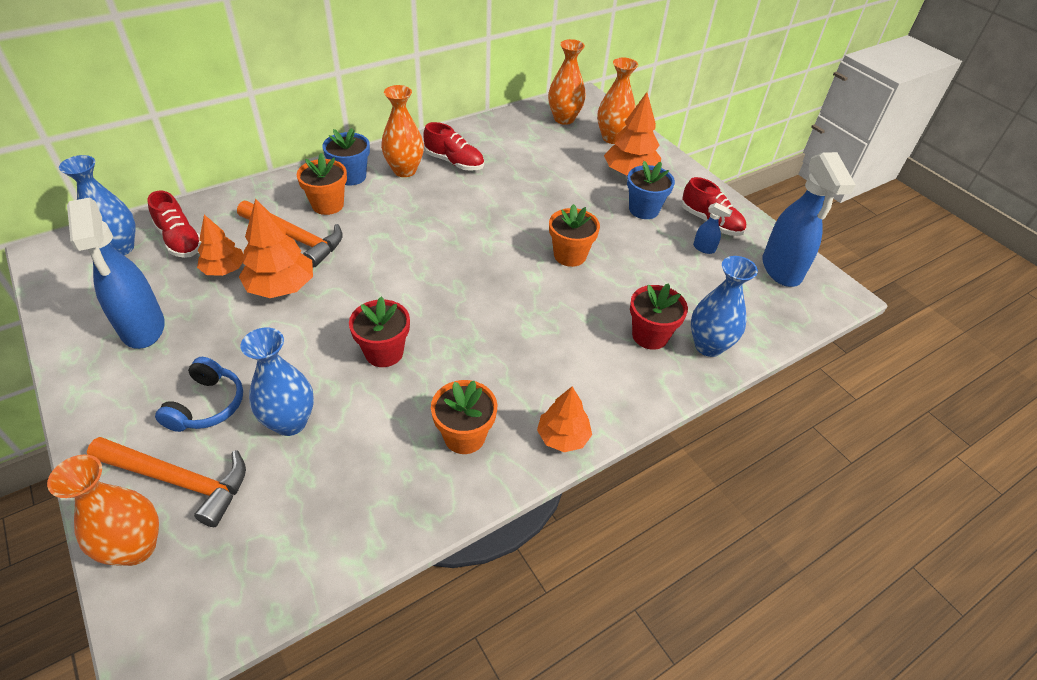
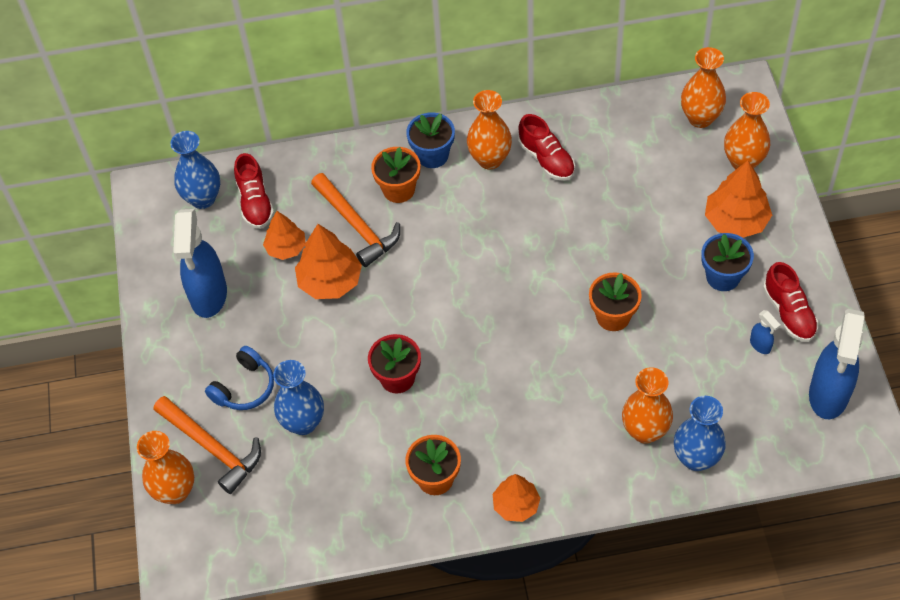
camera: 30 degrees right, 10 degrees up
(650, 336) = (645, 431): red flower pot -> orange vase

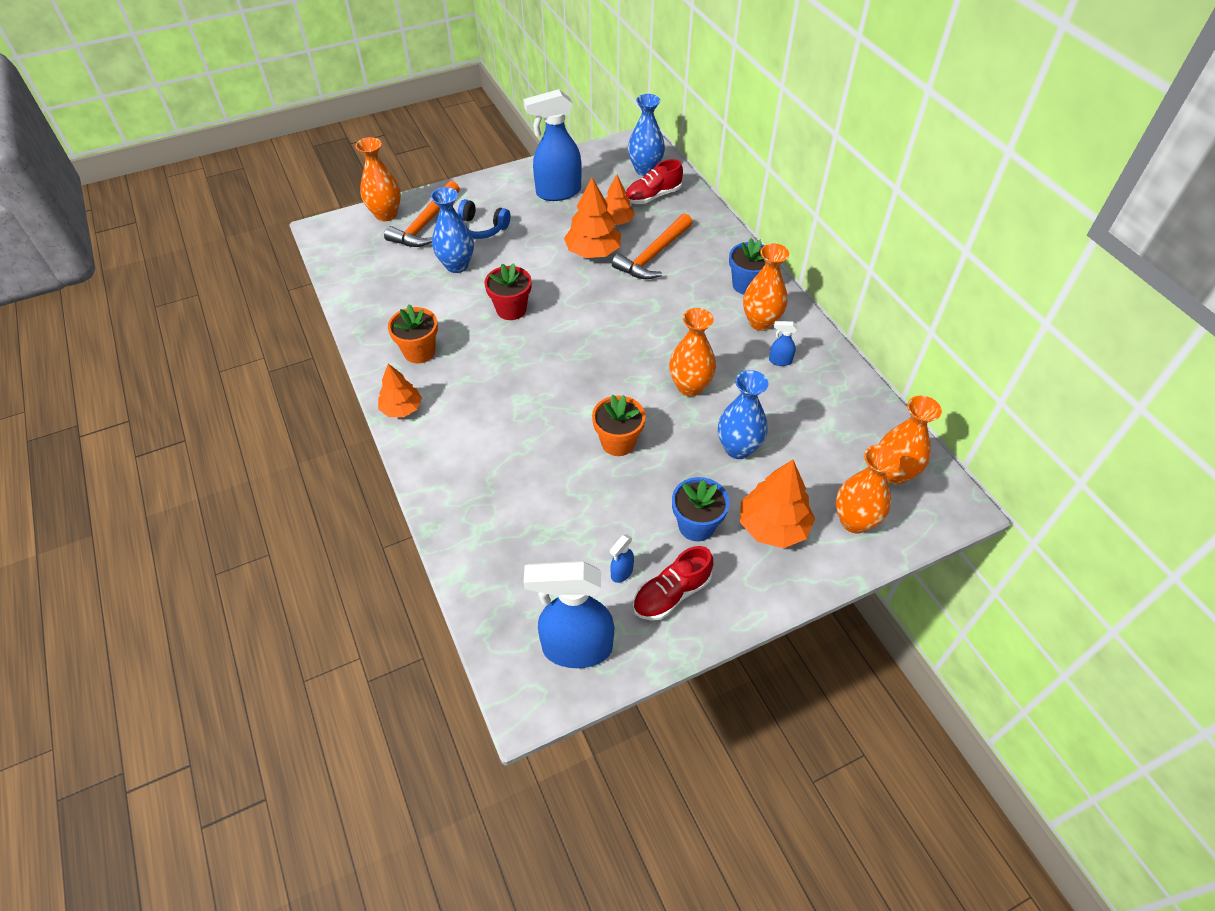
camera: 70 degrees right, 5 degrees down
(398, 189) = (701, 272): orange flower pot -> none
(546, 159) = (779, 361): red shoe -> blue spray bottle
(645, 431) = (496, 489): orange vase -> orange vase (690, 387)
(696, 458) = (473, 536): blue vase -> blue vase (738, 448)

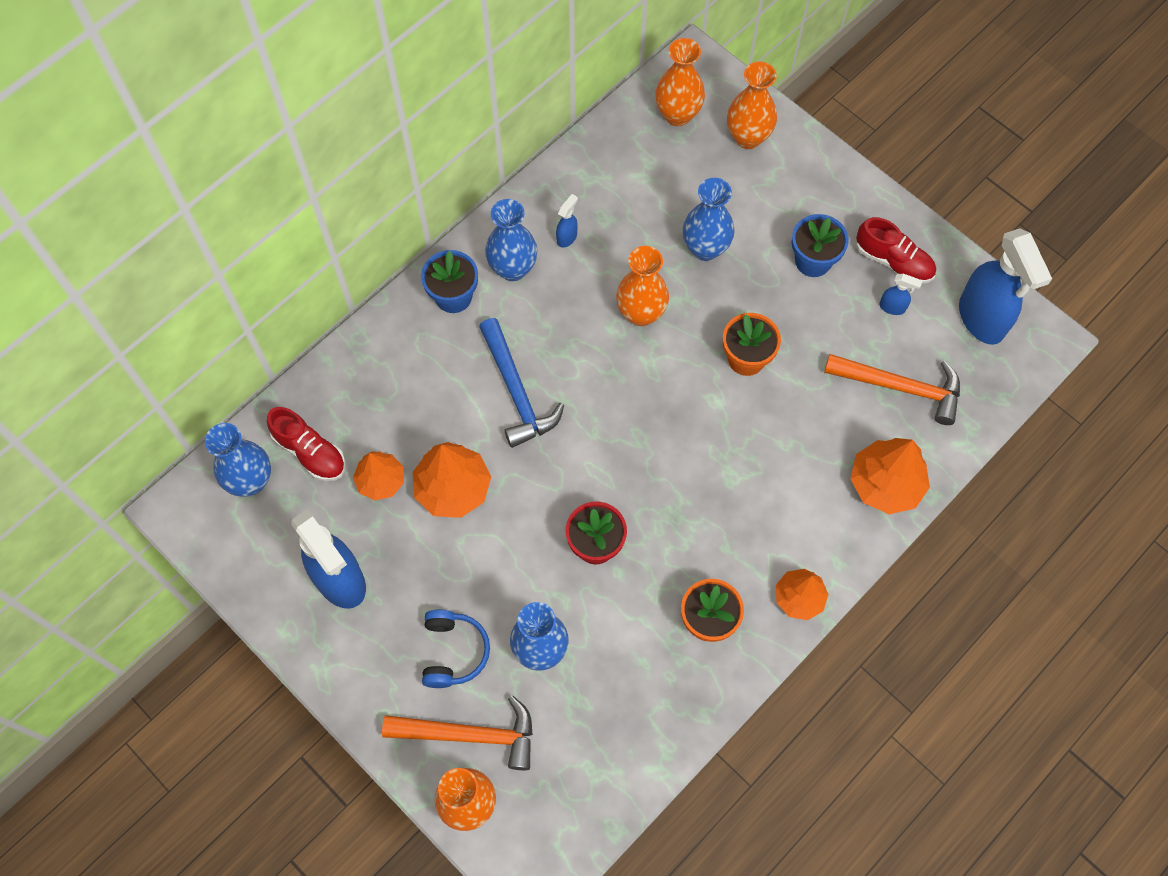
camera: 110 degrees left, 15 degrees up
(652, 299) = (517, 391): none -> blue hammer
(653, 255) = (434, 414): orange hammer -> orange hammer (900, 387)
(760, 322) = (513, 268): orange vase -> blue vase
(773, 526) = (784, 199): orange tree -> orange tree (885, 484)
(779, 361) = (567, 237): blue spray bottle -> blue spray bottle turned 135 degrees counterclockwise

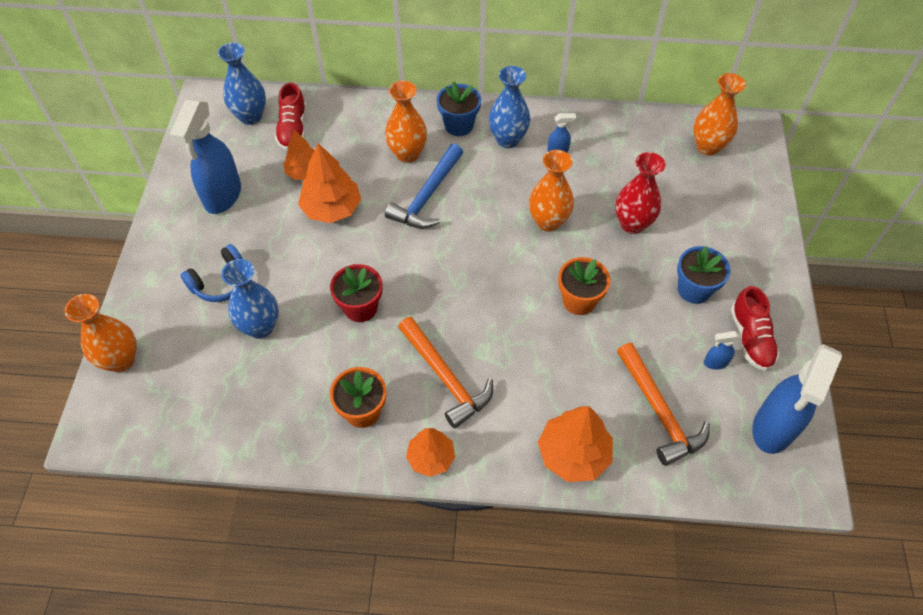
camera: 50 degrees right, 10 degrees down
(470, 734) = (170, 328): orange hammer -> orange hammer (445, 377)
(705, 248) = (632, 224): blue vase -> red vase
(748, 137) = (738, 192): orange vase -> orange vase (407, 154)
(892, 307) = (715, 362): blue spray bottle -> blue spray bottle turned 105 degrees clockwise

